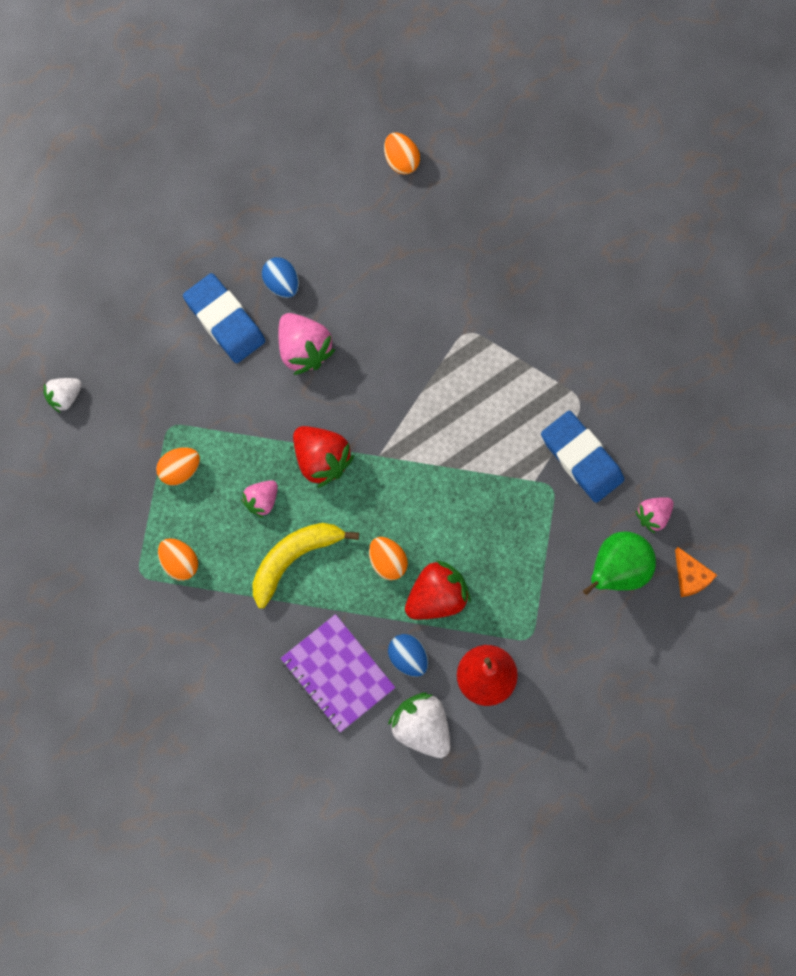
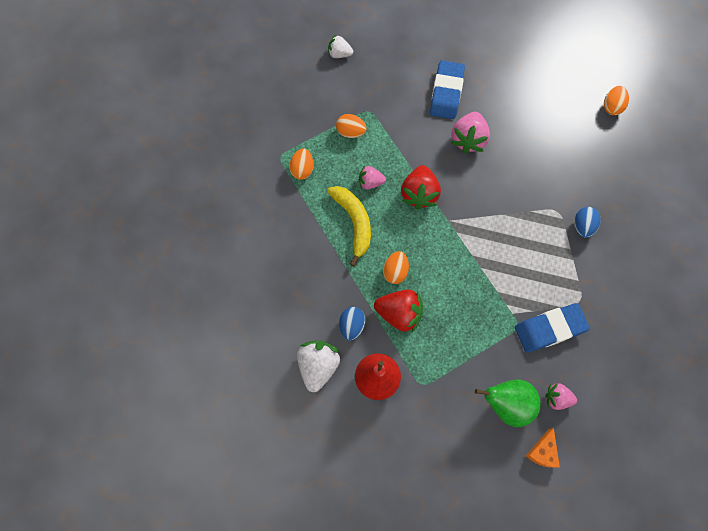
camera: 50 degrees right, 5 degrees down
(282, 283) = (491, 103): blue egg -> blue egg (582, 226)
(294, 558) = (354, 223): yellow banana -> yellow banana turned 60 degrees clockwise
(337, 674) = (310, 295): purple notebook -> none
(581, 458) = (549, 329): blue eraser -> blue eraser turned 60 degrees clockwise

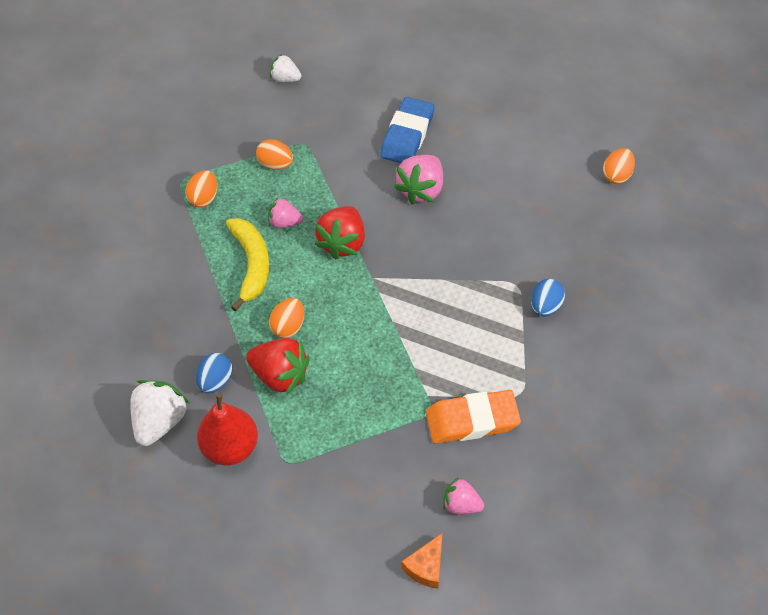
camera: 10 degrees right, 15 degrees down
(506, 404) = (392, 502): green pear -> none
(549, 329) = (472, 420): blue eraser -> orange eraser

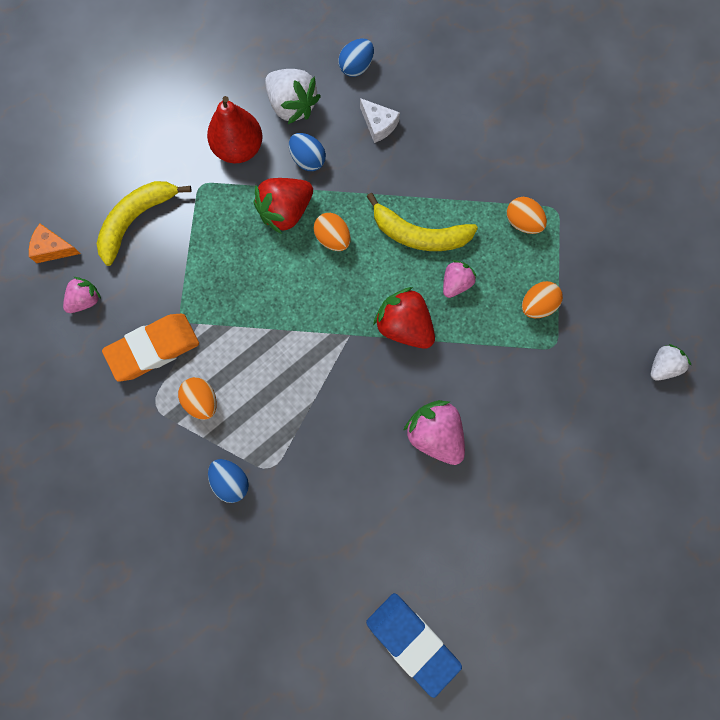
camera: 115 degrees right, 20 degrees up
(90, 384) = (356, 67): none -> blue egg
(151, 339) = (378, 125): none -> white cheese
(354, 503) = (136, 220): none -> yellow banana
(407, 135) = (519, 458): blue eraser -> blue eraser (412, 642)
(426, 566) = (53, 248): orange cheese -> orange cheese turned 45 degrees counterclockwise
(472, 420) = (153, 348): orange eraser -> orange eraser turned 45 degrees clockwise
(616, 175) = (354, 664): orange egg -> orange egg (201, 401)

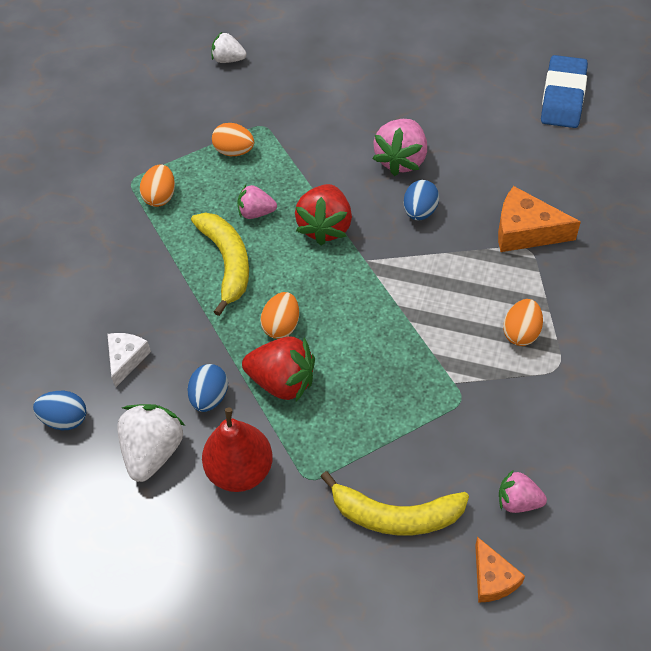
camera: 120 degrees left, 20 degrees down
(153, 348) = (510, 404): orange eraser -> none
(231, 481) = (565, 268): blue egg -> blue egg (420, 211)
(288, 480) = (526, 231): none -> orange cheese

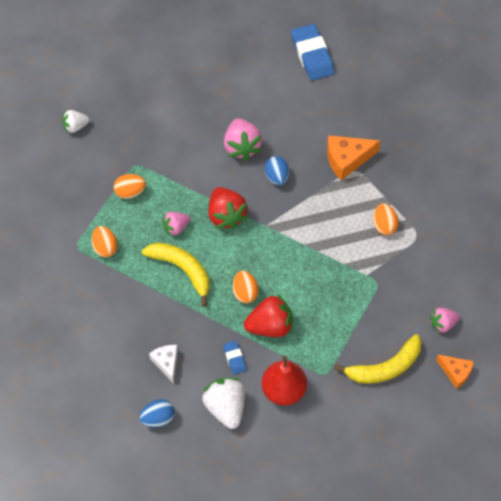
camera: 35 degrees left, 5 degrees up
(209, 397) = (234, 358): blue egg -> blue eraser

